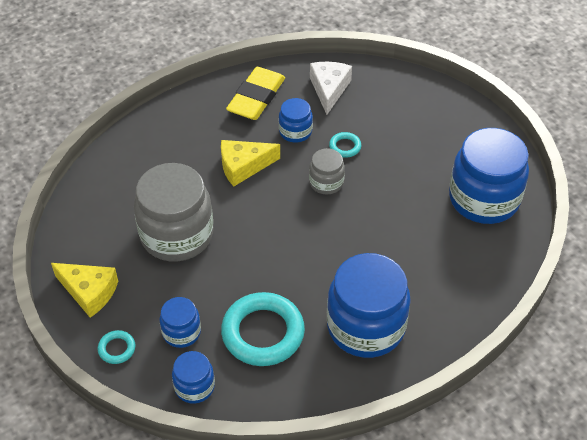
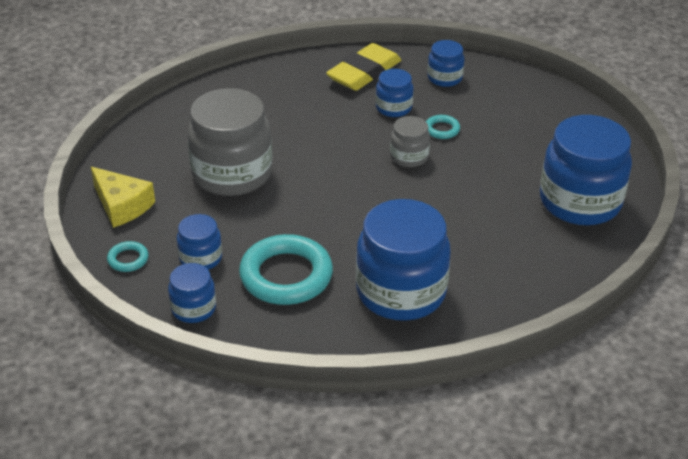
camera: 15 degrees right, 10 degrees down
(243, 166) = (326, 128): yellow cheese -> none
(329, 89) = (444, 78): white cheese -> blue jar

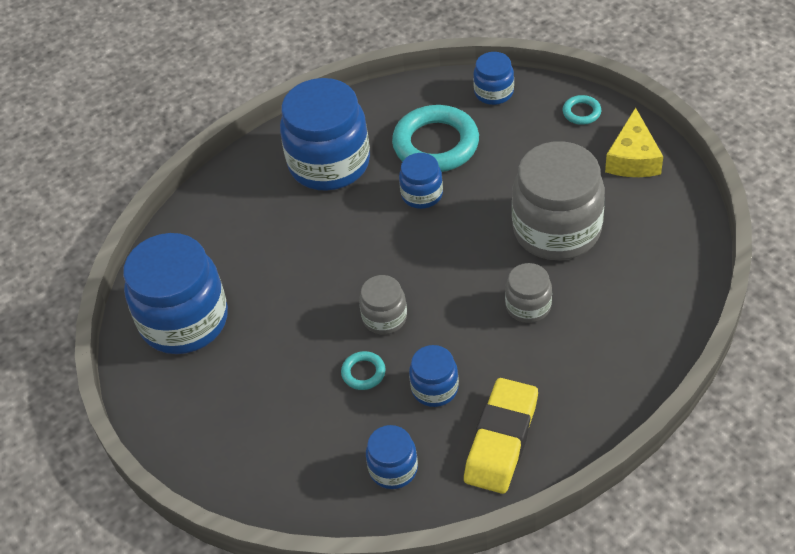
camera: 165 degrees right, 10 degrees up
(122, 205) = (633, 158): yellow cheese -> yellow cheese turned 105 degrees counterclockwise
(200, 258) = (520, 134): blue jar -> blue jar (422, 194)
(294, 133) = (528, 306): none -> grey jar

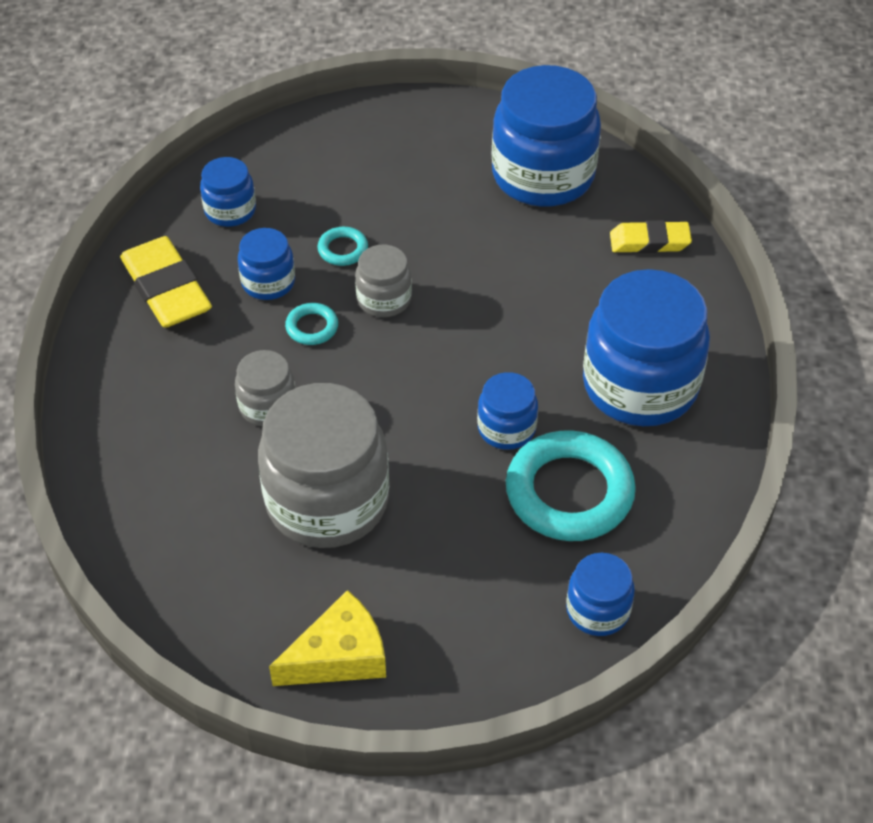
camera: 125 degrees right, 0 degrees up
(201, 229) = (649, 242): none -> yellow eraser
(581, 112) = (467, 670): turquoise ring -> turquoise ring (312, 327)
(633, 158) = (339, 656): yellow cheese -> yellow cheese turned 105 degrees clockwise

